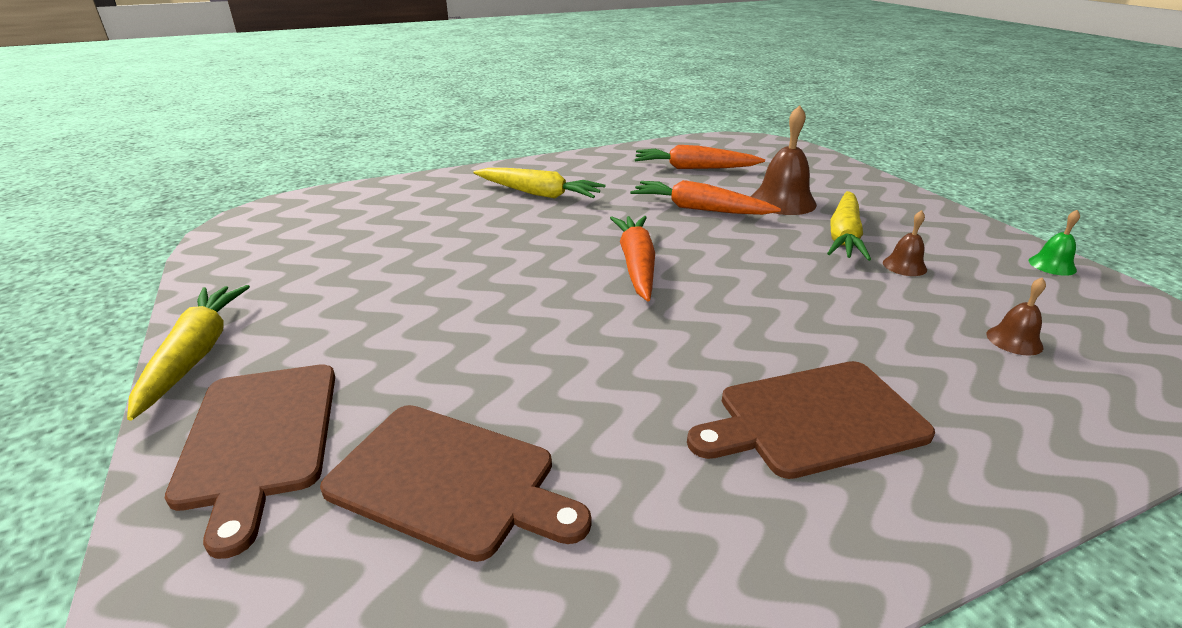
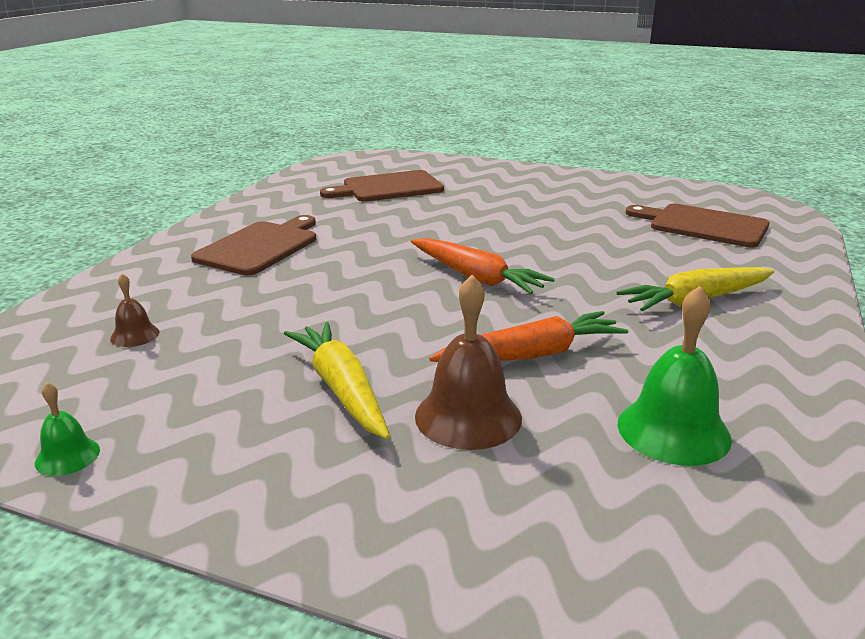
camera: 135 degrees right, 5 degrees down
(196, 355) = (566, 173): yellow carrot -> none
(259, 439) = (474, 173): brown cutting board -> brown cutting board (703, 225)
(694, 168) = (673, 430): orange carrot -> green bell
(904, 266) = (252, 374): brown bell -> none

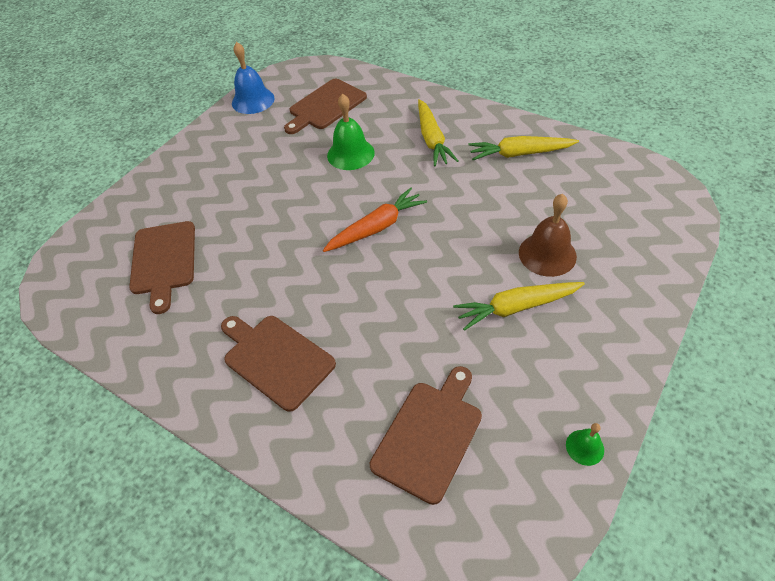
camera: 75 degrees left, 25 degrees up
(135, 335) = (429, 435): brown bell -> brown cutting board
(532, 354) = (485, 218): orange carrot -> none
(672, 189) = (253, 100): none -> blue bell
(673, 430) = (561, 183): green bell -> green bell (350, 154)
(727, 381) = (519, 154): none -> yellow carrot

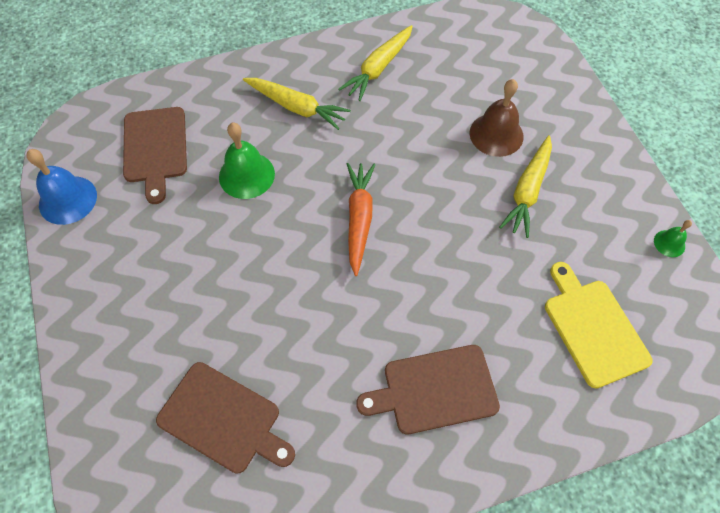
camera: 55 degrees left, 10 degrees up
(429, 435) = (593, 328): brown cutting board -> yellow cutting board

